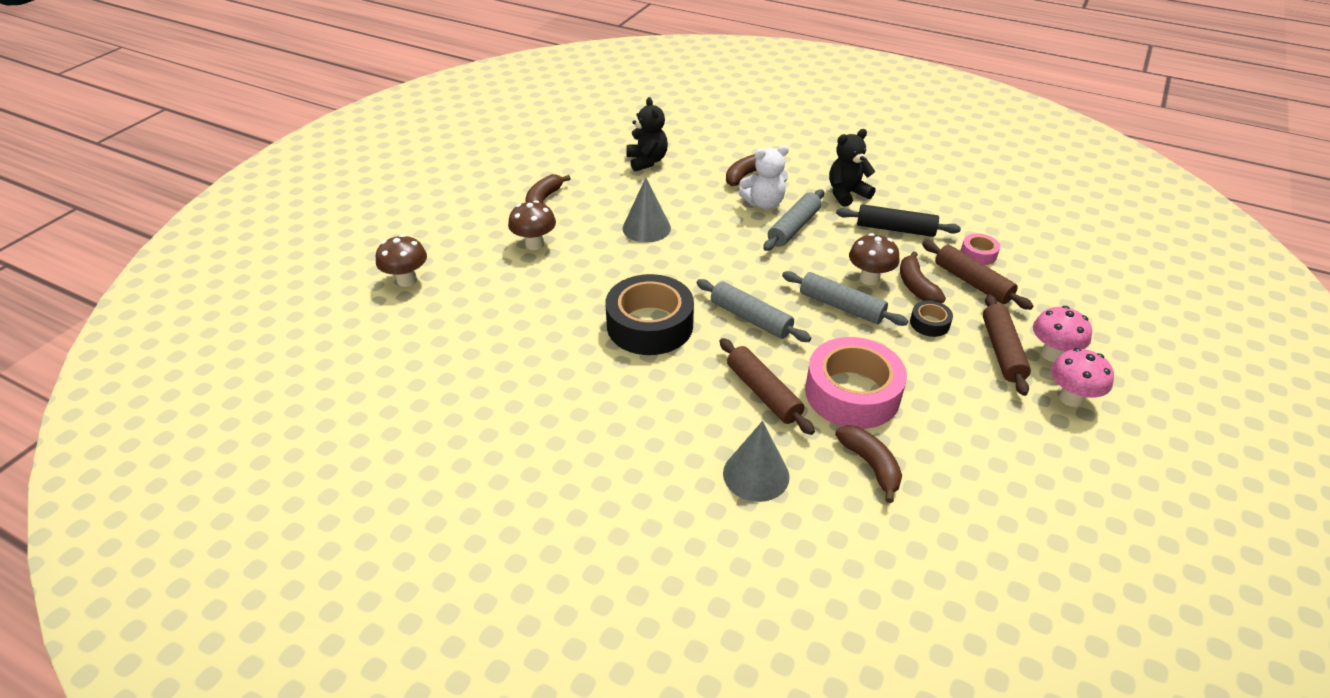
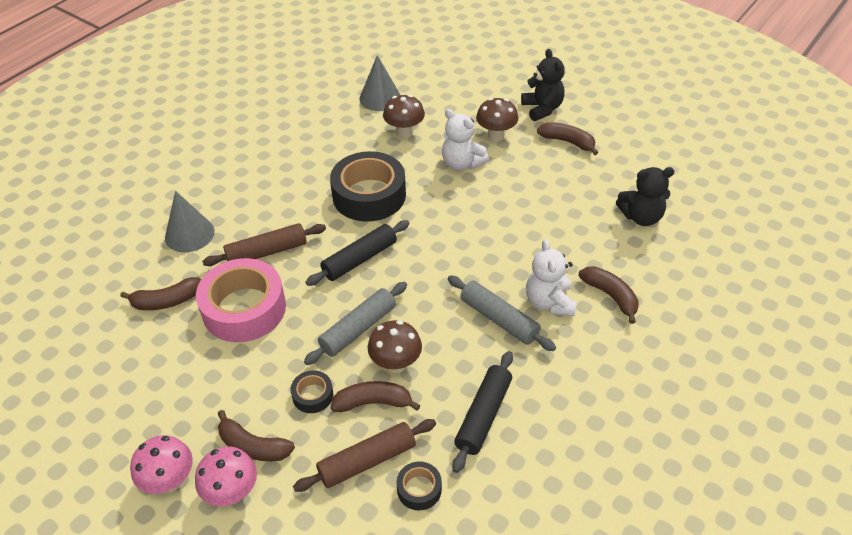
camera: 100 degrees right, 5 degrees up
(407, 280) = (458, 72): brown mushroom -> brown mushroom (404, 132)
(585, 264) = (462, 163): none -> white teddy bear
(646, 228) = (512, 206): grey cone -> grey cone (380, 98)
(750, 318) = (360, 259): grey rolling pin -> black rolling pin
(846, 194) = (565, 386): black teddy bear -> black teddy bear (542, 109)
(978, 254) = (419, 489): pink tape -> black tape
(1002, 351) = (253, 446): brown rolling pin -> brown banana

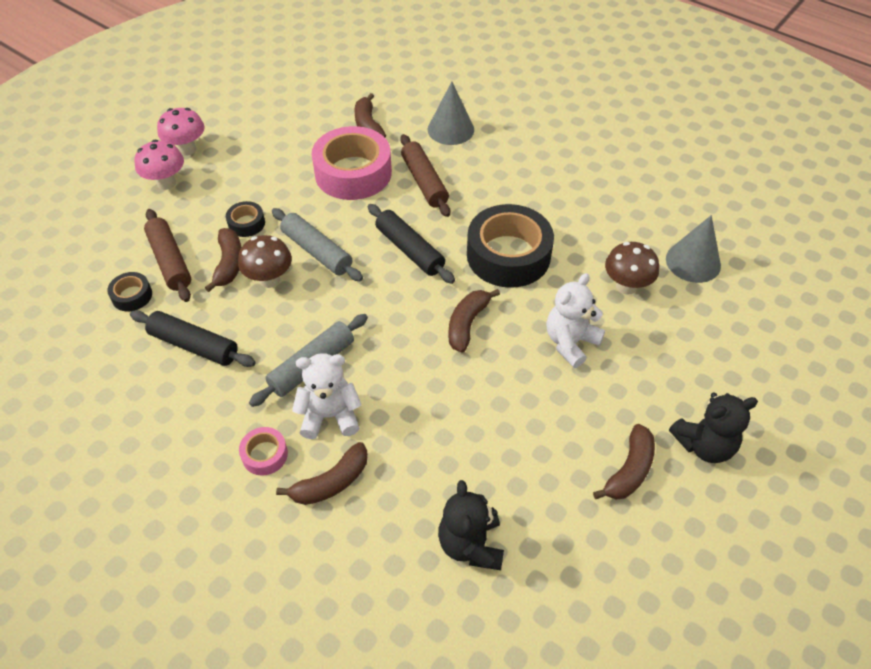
camera: 90 degrees right, 5 degrees up
(253, 446) = (205, 191): brown banana -> brown banana (467, 324)
(496, 135) = (632, 383): brown mushroom -> none
(594, 342) = (265, 454): none -> pink tape

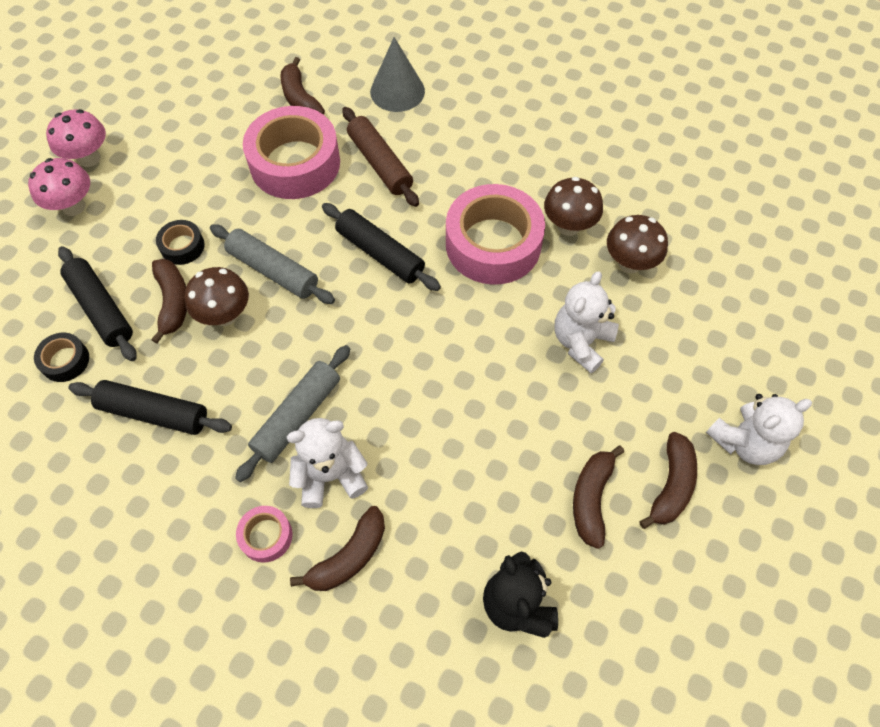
camera: 10 degrees left, 10 degrees up
(170, 261) = (101, 309): brown rolling pin -> black rolling pin
(467, 324) = (463, 337): brown banana -> brown banana (591, 498)
(508, 255) = (493, 244): black tape -> pink tape
(577, 250) = (568, 226): none -> brown mushroom
(693, 262) = (696, 223): grey cone -> none
(704, 445) = (744, 442): black teddy bear -> white teddy bear

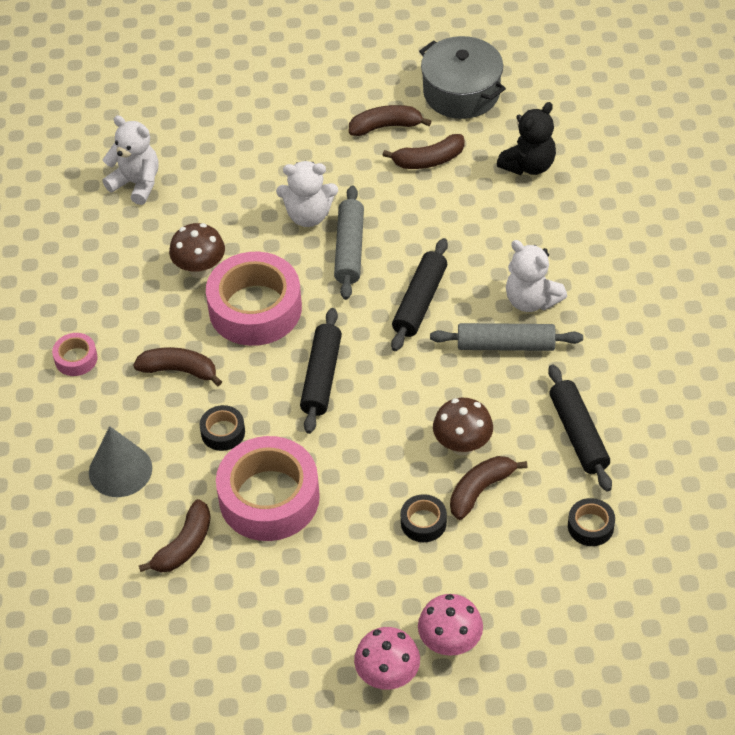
camera: 120 degrees left, 10 degrees down
(101, 309) = (528, 537): black rolling pin -> black rolling pin (420, 301)
(266, 536) = (602, 310): pink tape -> pink tape (76, 359)
(273, 271) = (395, 440): grey rolling pin -> grey rolling pin (349, 249)
(349, 556) = (575, 259): brown banana -> brown banana (179, 370)
(380, 163) = (223, 432): brown rolling pin -> black tape
(629, 263) = (211, 217): brown mushroom -> none
(684, 605) = (461, 92): none -> grey pot
(744, 442) = (322, 103): white teddy bear -> white teddy bear (136, 183)

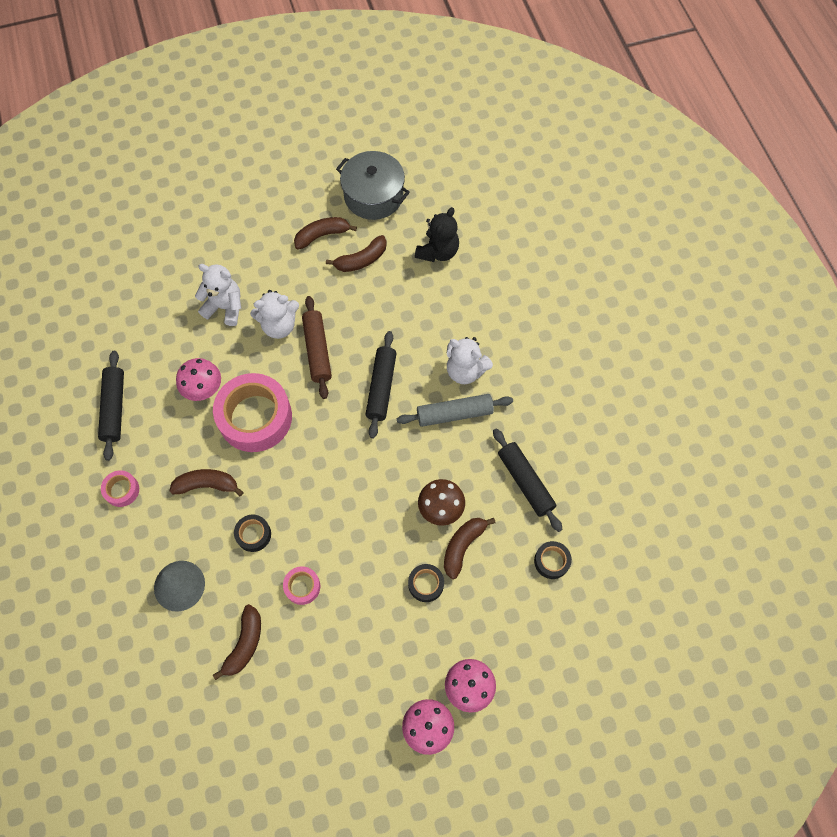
camera: 15 degrees left, 15 degrees up
(136, 183) = (137, 320): white teddy bear -> white teddy bear (225, 307)
(200, 269) = (204, 390): brown mushroom -> pink mushroom
(269, 498) = (302, 586): pink tape -> pink tape, size x0.45
(321, 377) = (320, 469): black rolling pin -> black rolling pin (114, 408)
(349, 249) = (317, 350): grey rolling pin -> brown rolling pin

